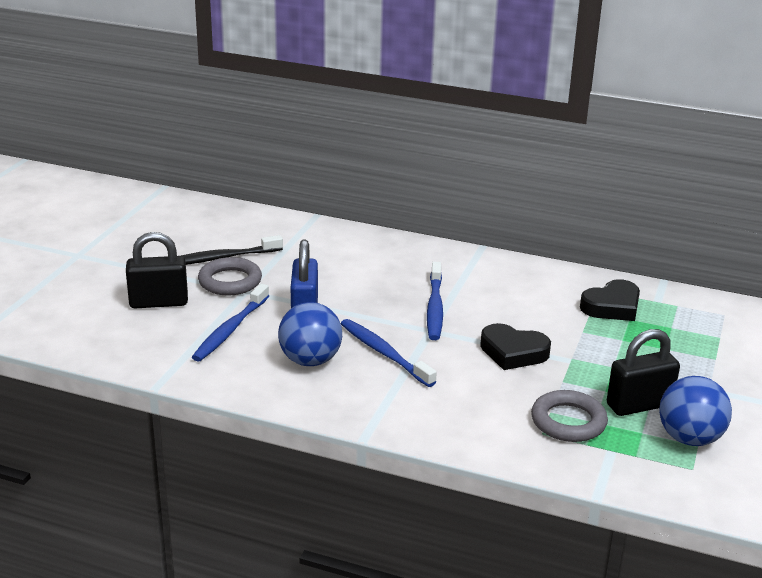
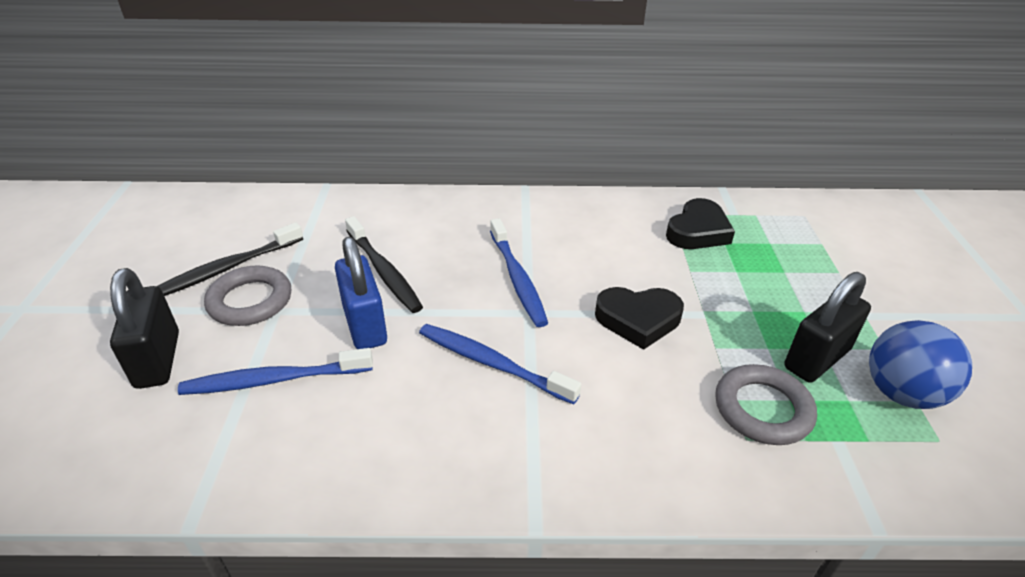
camera: 20 degrees left, 10 degrees up
(159, 302) = (158, 360): black padlock -> black padlock turned 75 degrees counterclockwise
(230, 329) = (275, 380): blue toothbrush -> blue toothbrush turned 75 degrees clockwise
(310, 360) = (403, 403): blue ball -> none
(334, 282) = (383, 271): none -> black toothbrush

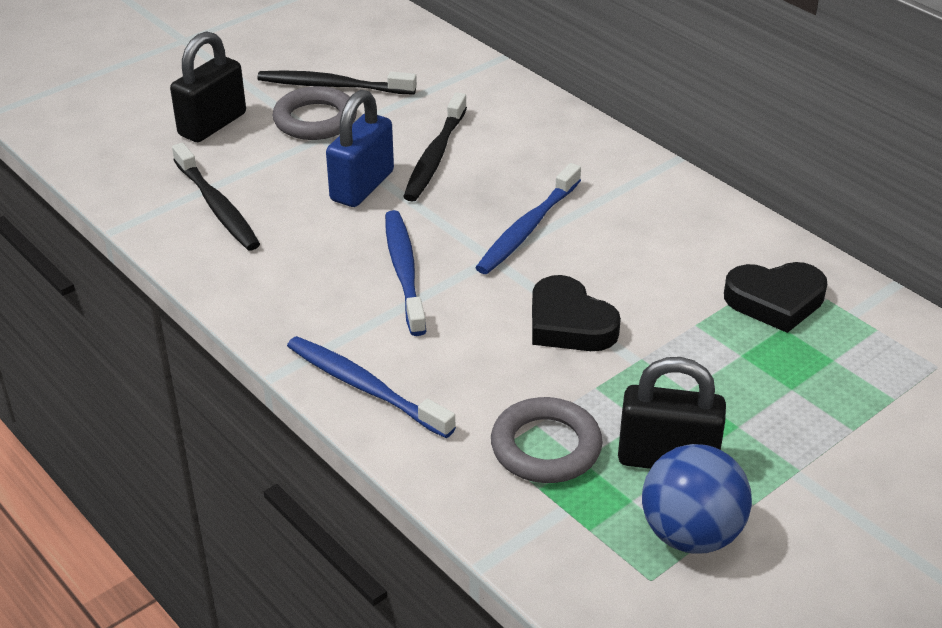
camera: 50 degrees right, 0 degrees up
(266, 424) = (217, 206): none -> black toothbrush
(275, 380) = (257, 183): blue toothbrush -> blue toothbrush (365, 388)

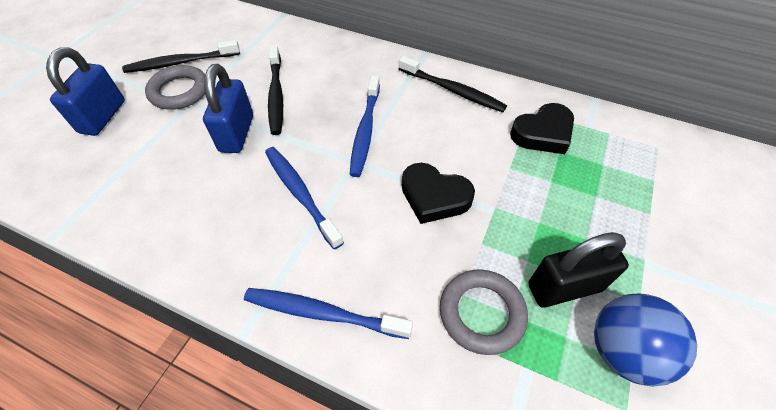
camera: 25 degrees left, 15 degrees up
(212, 124) = (103, 117): black padlock -> blue padlock
(217, 206) = (132, 185): black toothbrush -> black toothbrush (452, 90)

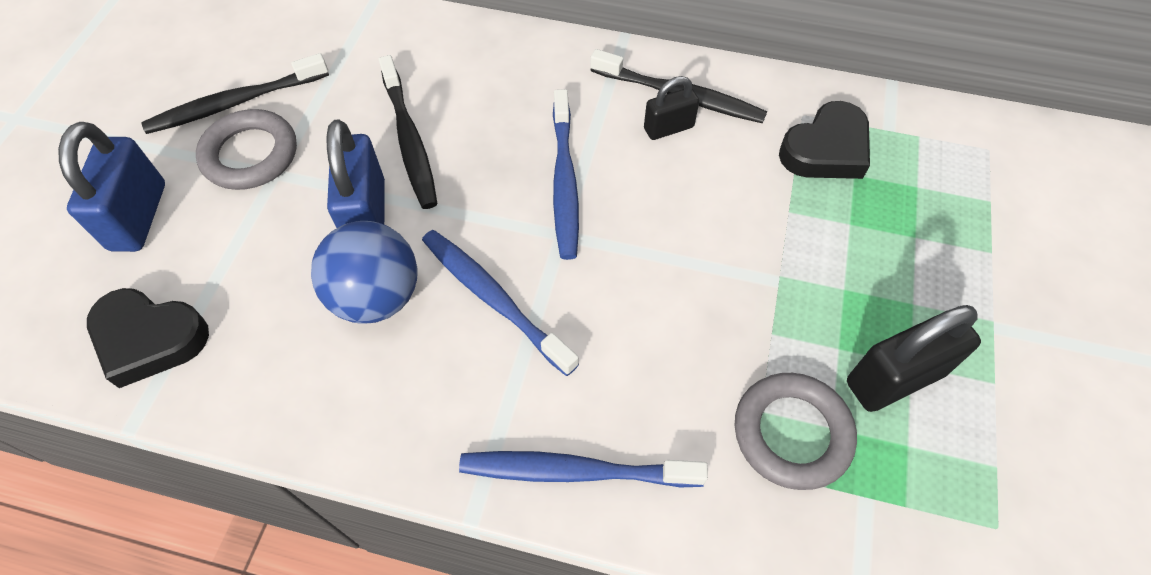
camera: 10 degrees left, 5 degrees up
(434, 197) = (691, 273): black heart -> black heart (149, 339)
(440, 108) = (668, 128): none -> black padlock
(622, 350) = (982, 452): blue ball -> blue ball (377, 297)

